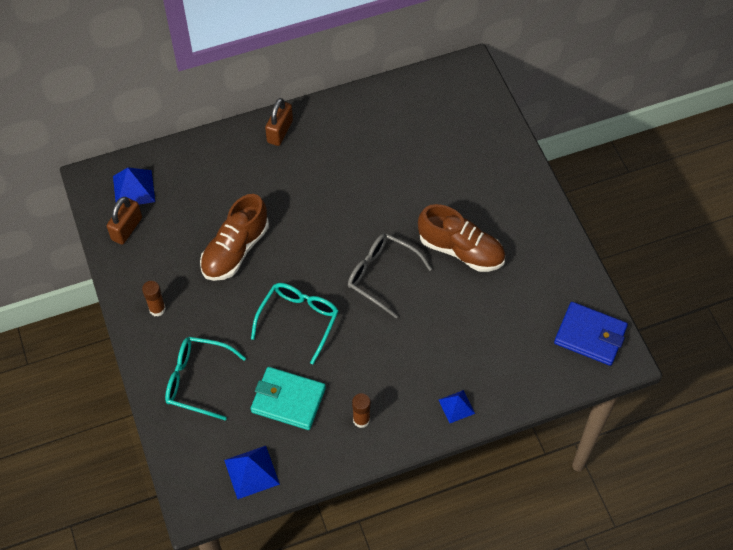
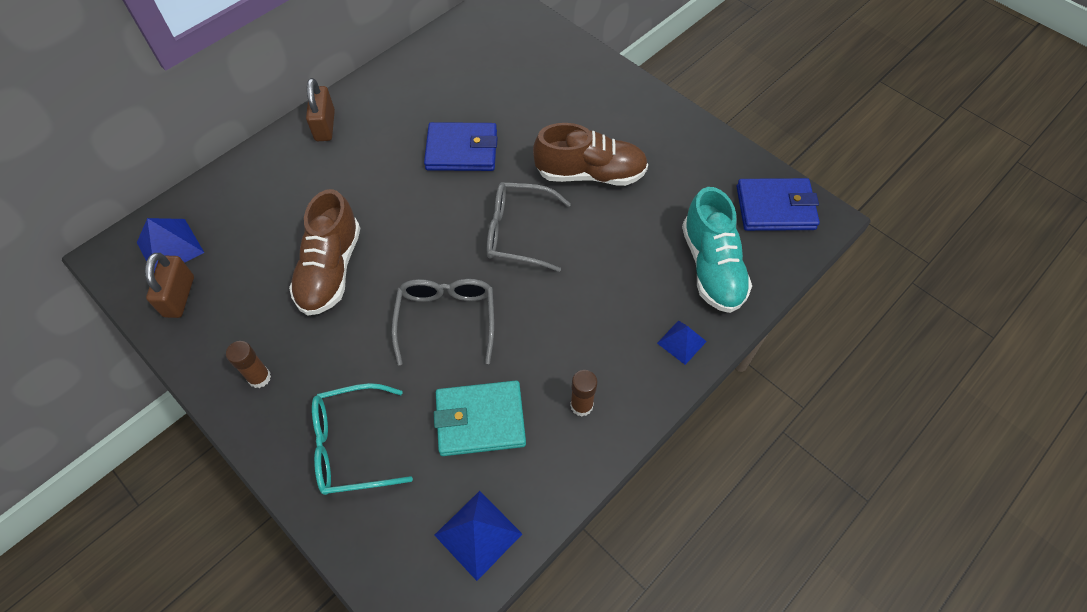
camera: 25 degrees left, 0 degrees up
(298, 320) = (446, 320): turquoise glasses -> grey glasses
(372, 192) = (462, 150): none -> blue wallet
(511, 361) = (711, 267): none -> turquoise shoe

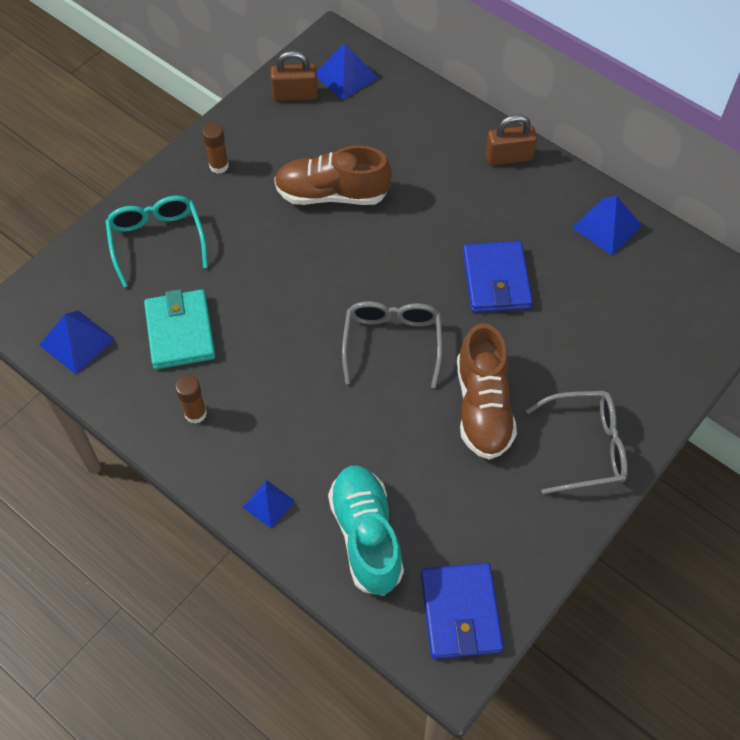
camera: 85 degrees right, 0 degrees up
(420, 71) = (607, 226): none -> blue pyramid
(446, 320) = (283, 293): grey glasses -> grey glasses (585, 447)
(711, 267) = (366, 536): turquoise shoe -> turquoise shoe turned 90 degrees clockwise

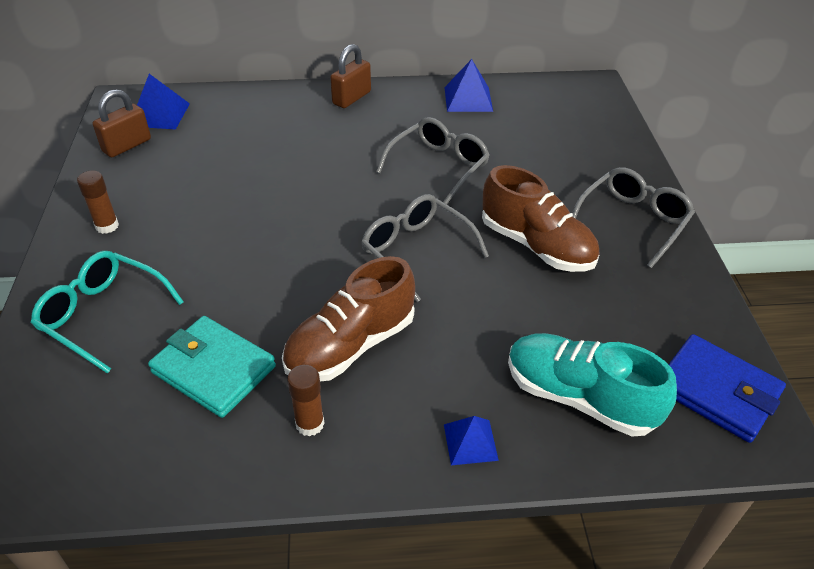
camera: 45 degrees left, 15 degrees down
(77, 342) = (101, 457): blue pyramid -> none
(332, 194) = (240, 188): brown shoe -> brown shoe (351, 345)
(496, 280) = (438, 167): blue wallet -> grey glasses

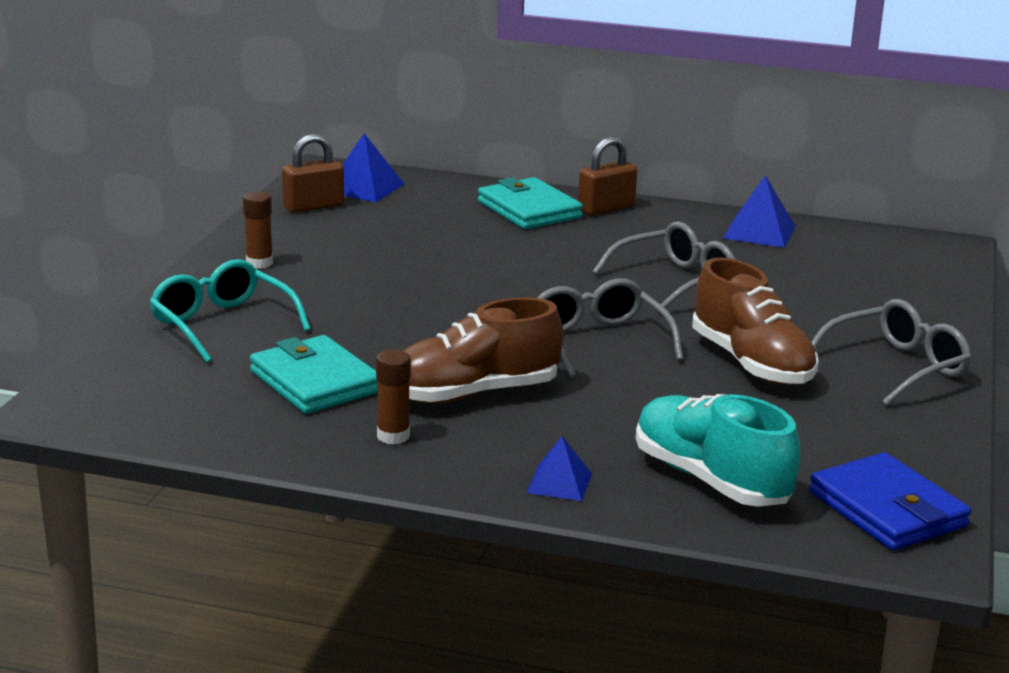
camera: 20 degrees right, 20 degrees down
(297, 112) = (529, 210): none -> turquoise wallet

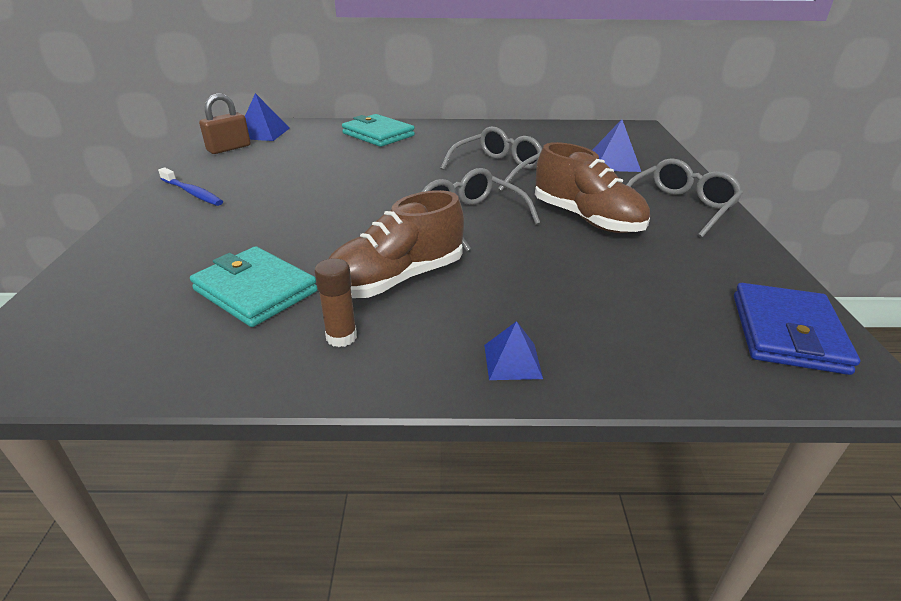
camera: 15 degrees left, 10 degrees up
(223, 324) = (165, 248): turquoise glasses -> none
(259, 263) = (192, 193): brown glue stick -> blue toothbrush
(606, 208) = (426, 128): brown padlock -> none
(710, 480) = (633, 330): turquoise shoe -> none
(759, 232) = (527, 132): blue pyramid -> blue pyramid (614, 162)
(887, 509) = (787, 333): blue wallet -> blue wallet turned 60 degrees clockwise

